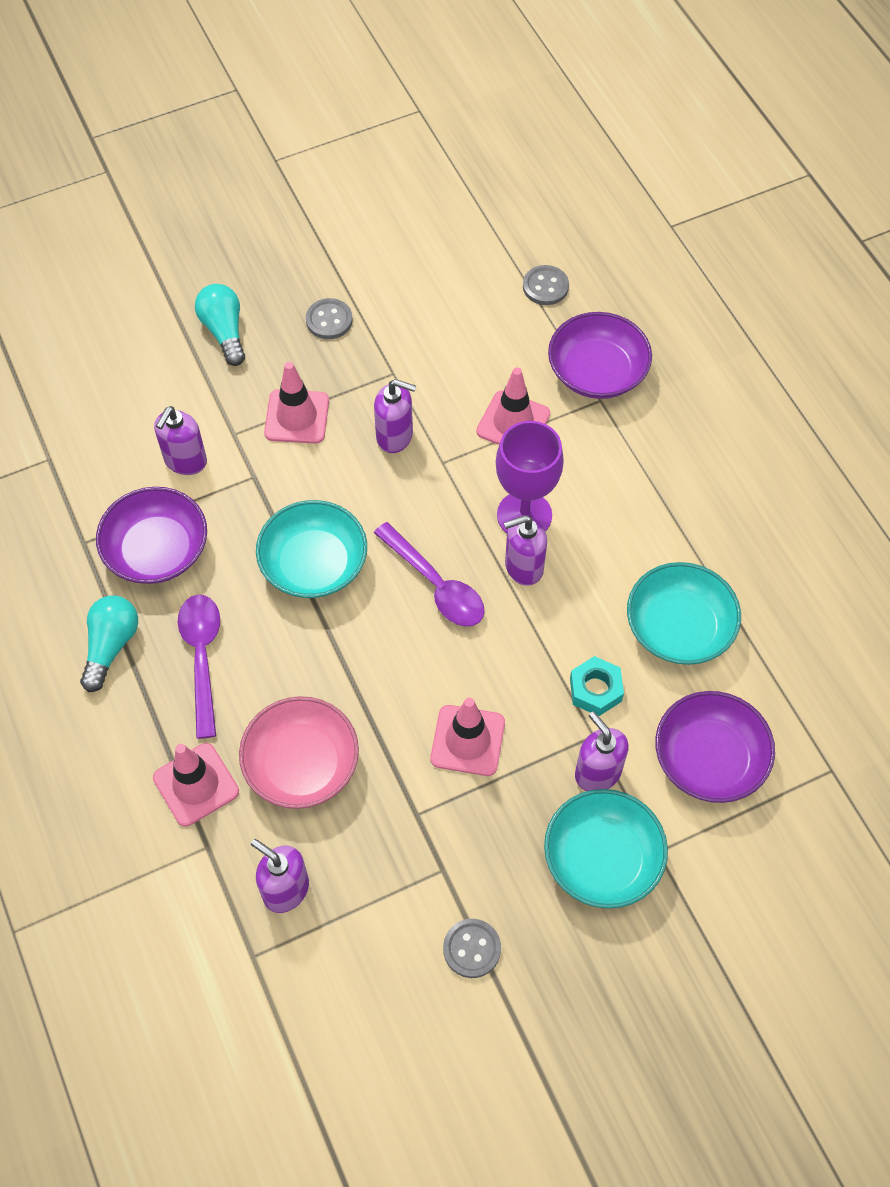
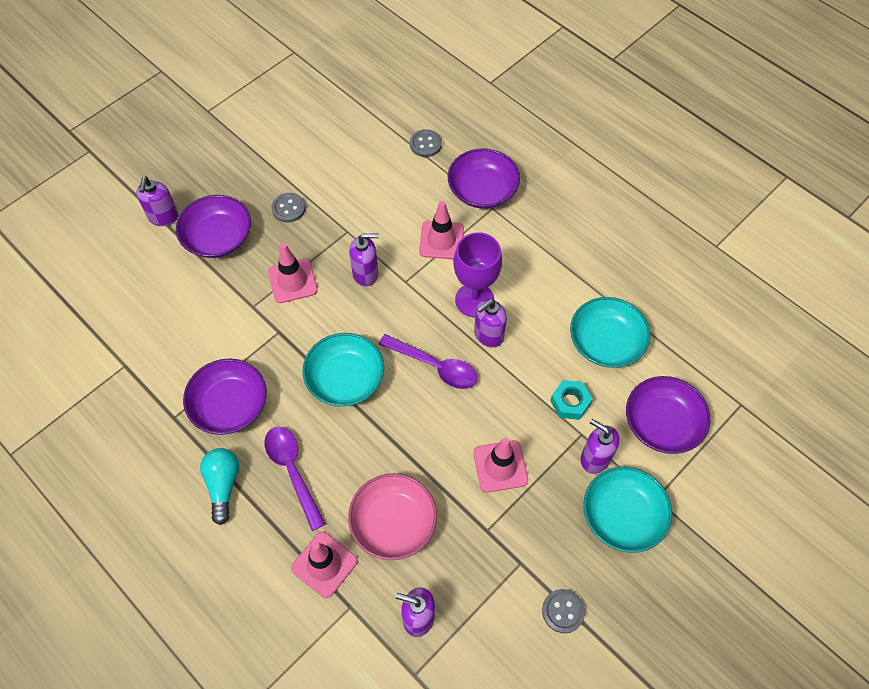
camera: 20 degrees left, 0 degrees up
(185, 461) = (225, 336): purple soap dispenser -> purple soap dispenser (163, 217)
(224, 331) = (218, 237): turquoise light bulb -> purple bowl

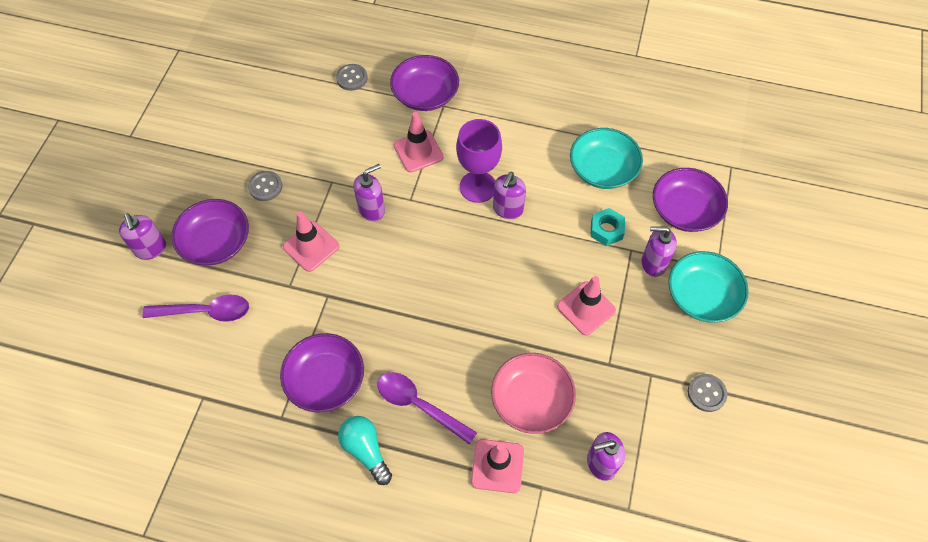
camera: 30 degrees left, 0 degrees up
(345, 379) = (413, 305): turquoise bowl -> none
(435, 366) = (481, 256): purple spoon -> purple spoon (205, 311)

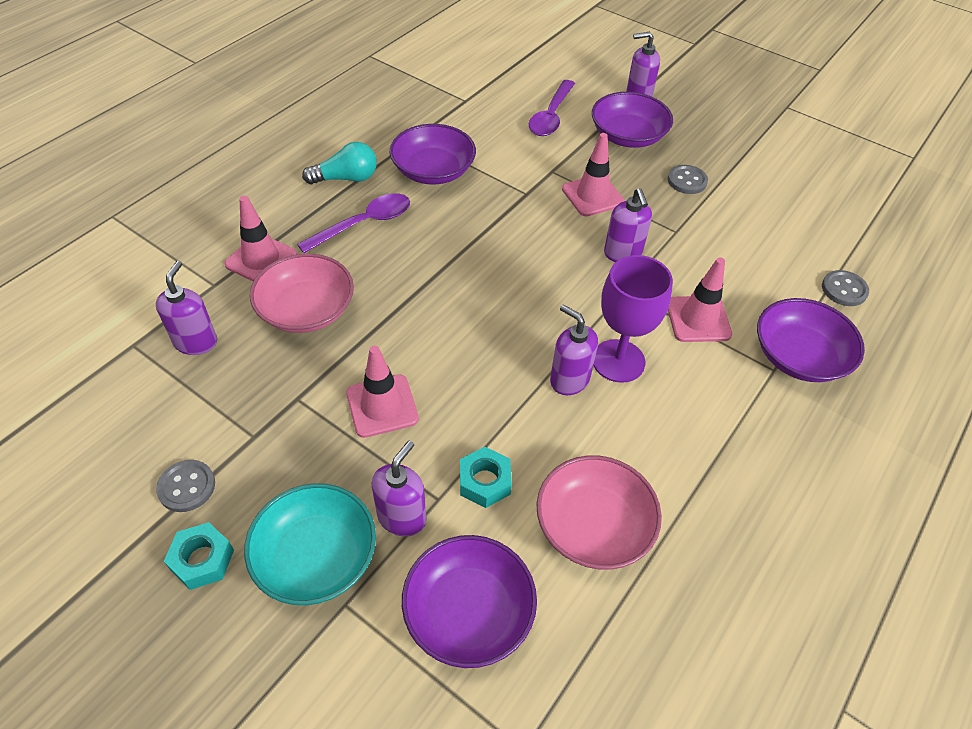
camera: 110 degrees right, 10 degrees down
(603, 169) = (593, 526): turquoise bowl -> pink bowl
(740, 355) = (202, 560): none -> turquoise nut

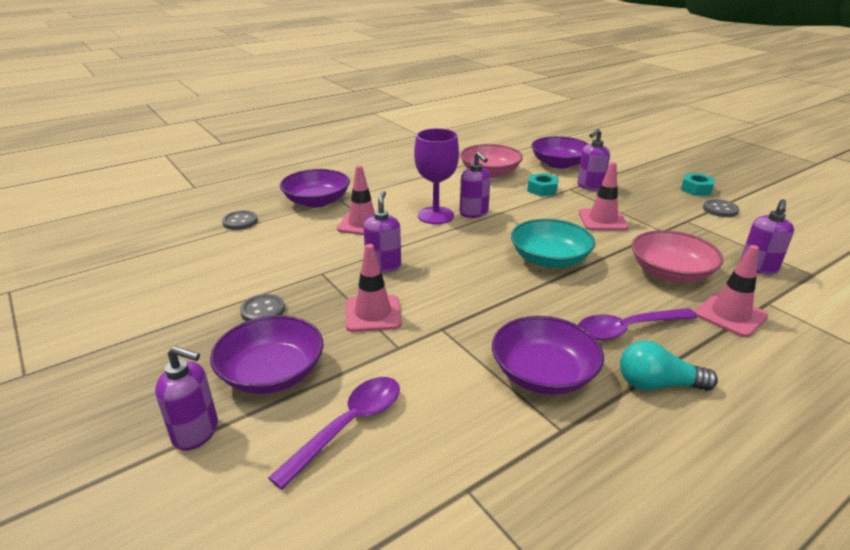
camera: 160 degrees left, 20 degrees down
(316, 556) = (635, 183): turquoise bowl -> turquoise bowl (549, 259)

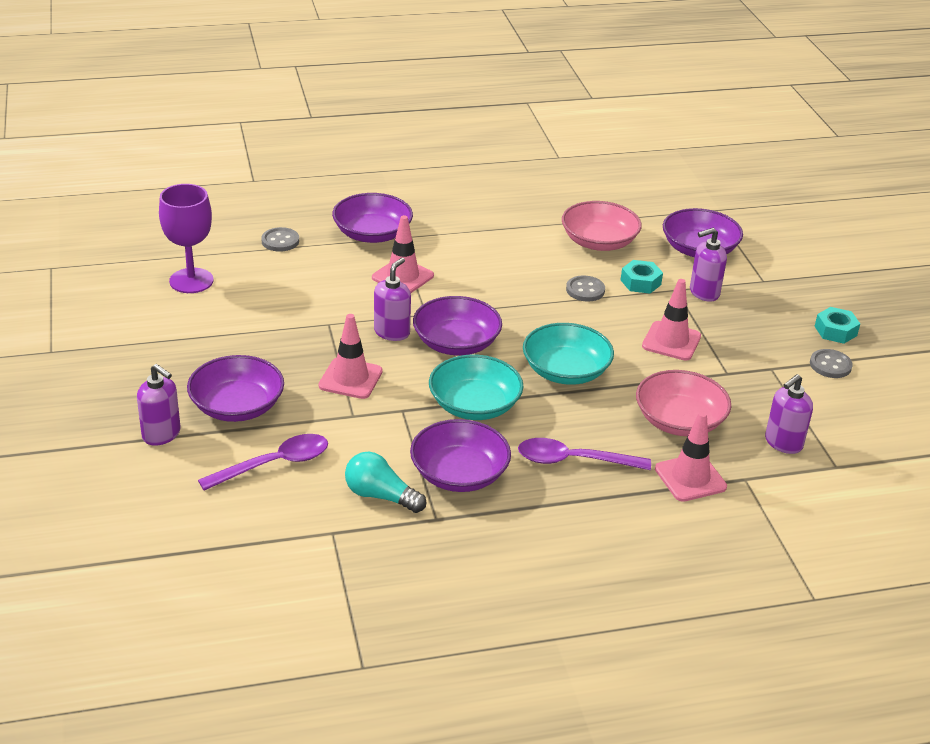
camera: 20 degrees right, 5 degrees up
(263, 310) = (256, 347): grey button -> grey button (585, 290)
(435, 215) = (488, 286): purple goblet -> purple goblet (191, 281)
(444, 260) = (456, 343): none -> purple bowl
(474, 213) = (533, 294): purple soap dispenser -> none
(502, 306) = (474, 405): none -> turquoise bowl
(657, 384) = (550, 512): turquoise light bulb -> turquoise light bulb (380, 496)

